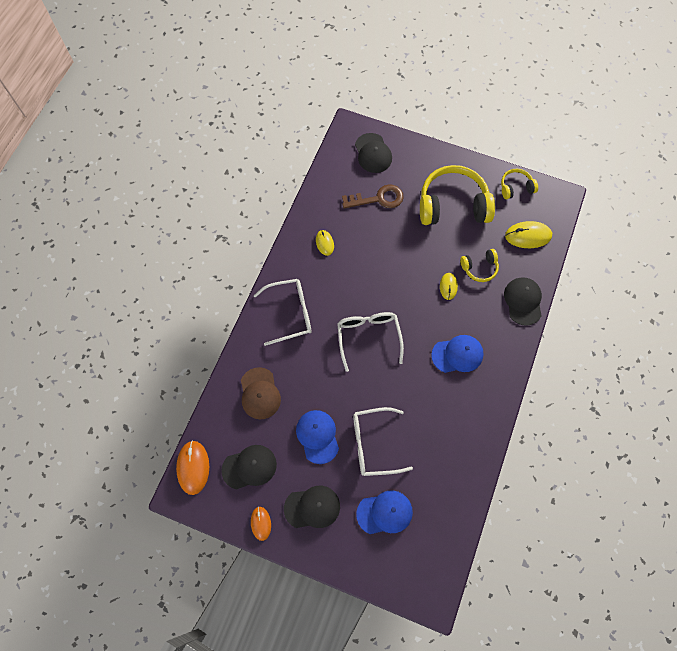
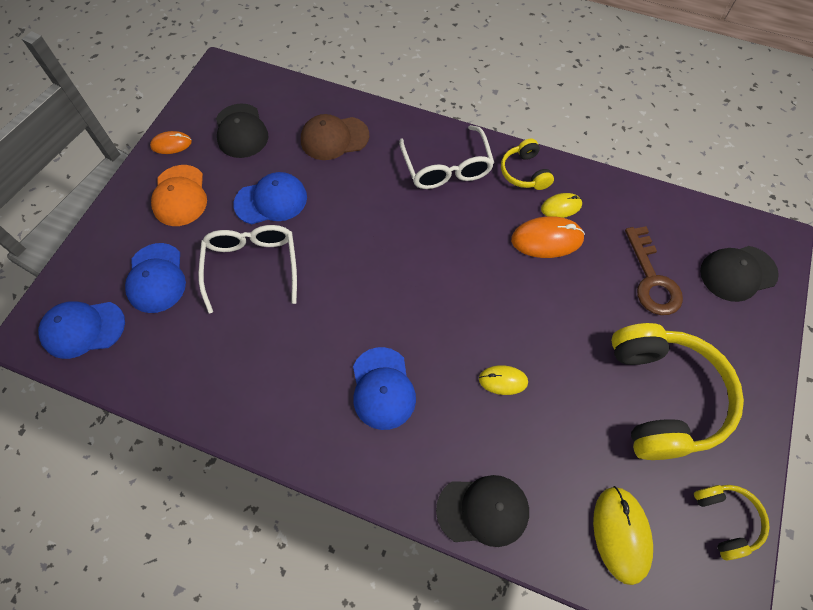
camera: 90 degrees right, 5 degrees down
(193, 467) = (248, 79): orange mouse -> orange mouse (547, 239)
(312, 507) = (180, 196): black cap -> orange cap
(368, 337) = (411, 262): white glasses -> none
(427, 559) = (83, 329): none -> blue cap
(479, 268) = (542, 435): yellow headphones -> yellow headphones (524, 172)

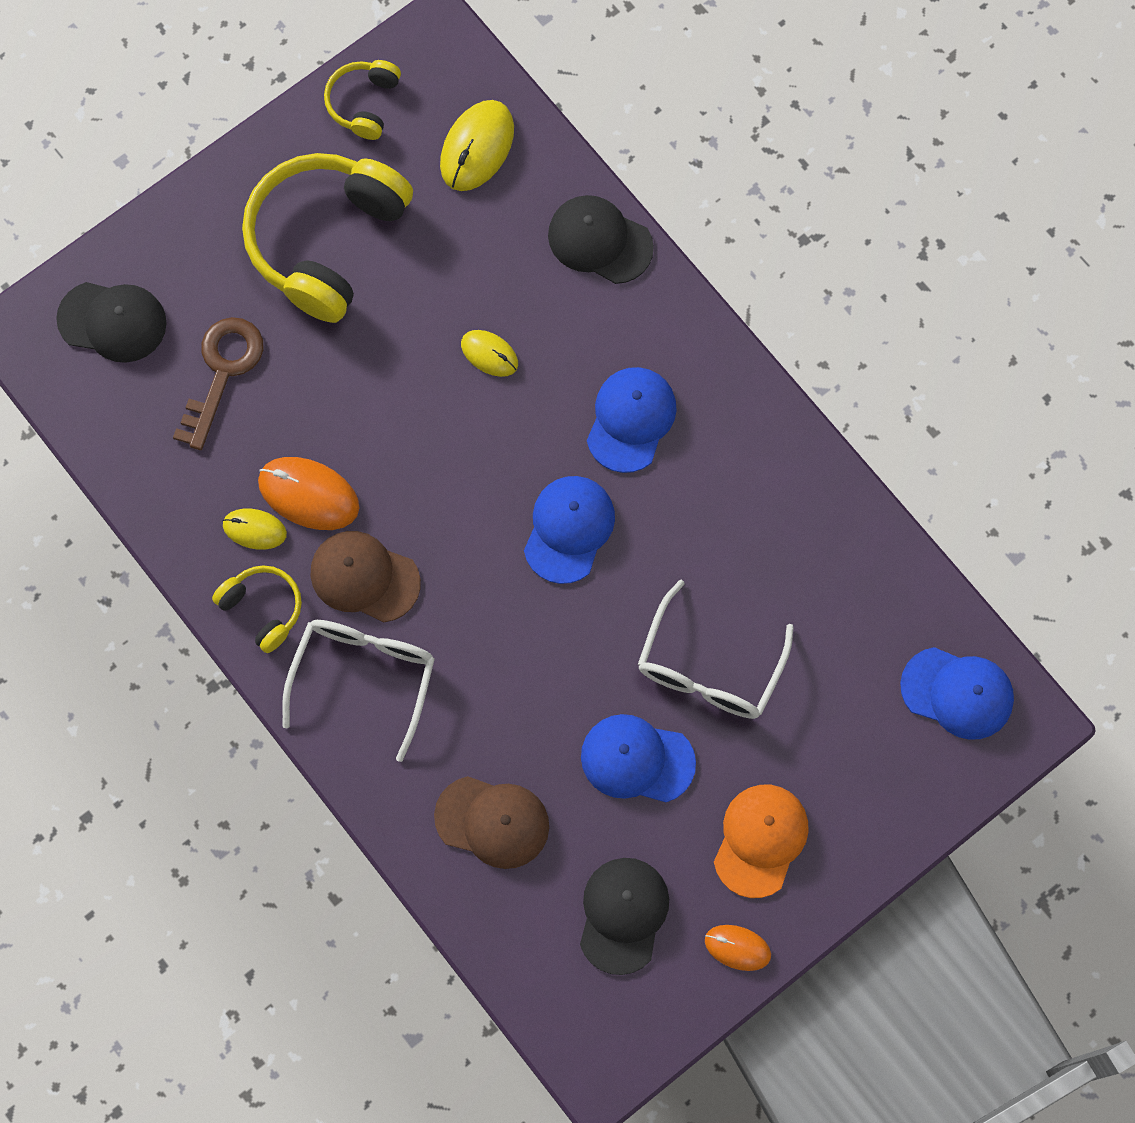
camera: 150 degrees left, 10 degrees up
(156, 278) = (841, 718): blue cap -> blue cap (569, 529)
(483, 214) = (364, 577): none -> brown cap
(524, 172) = (263, 609): yellow headphones -> yellow headphones turned 60 degrees counterclockwise

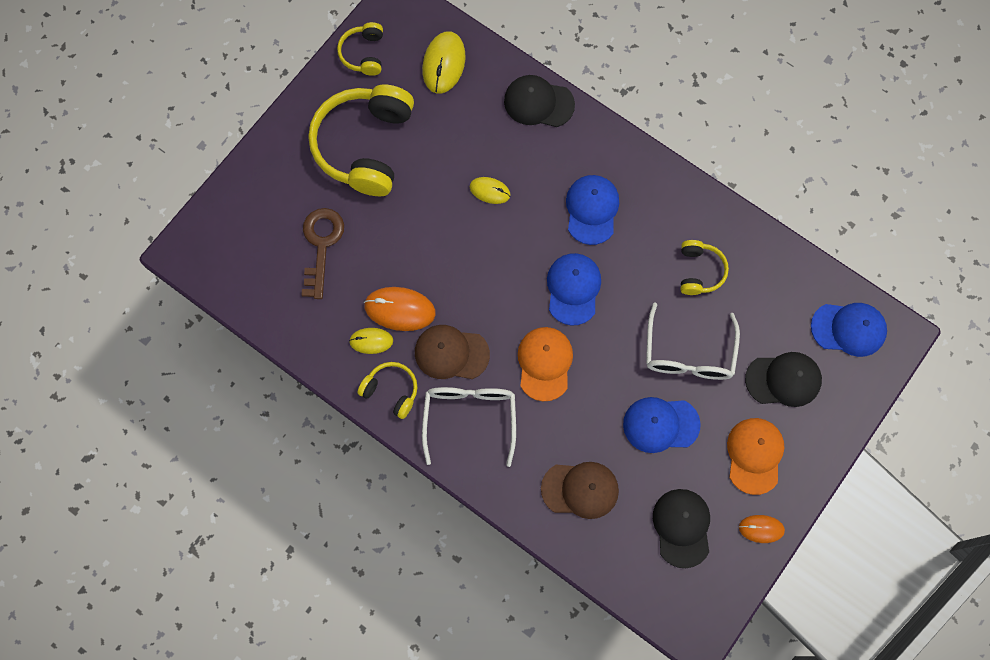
camera: 15 degrees left, 0 degrees up
(112, 321) = (240, 231): black cap -> black cap (783, 380)
(495, 627) = (544, 363): none -> orange cap
(762, 551) = (699, 271): none -> yellow headphones

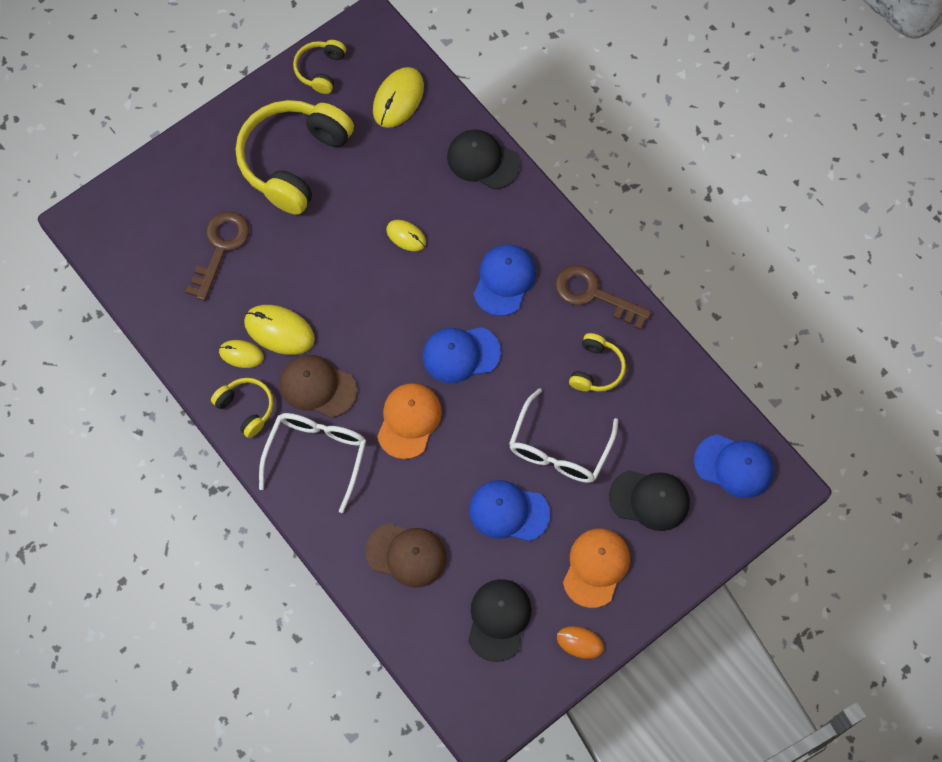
camera: 15 degrees right, 5 degrees down
(400, 309) = (279, 331): orange mouse -> yellow mouse
(573, 289) = (461, 354): blue cap -> blue cap turned 120 degrees counterclockwise
(676, 202) = (594, 294): none -> brown key

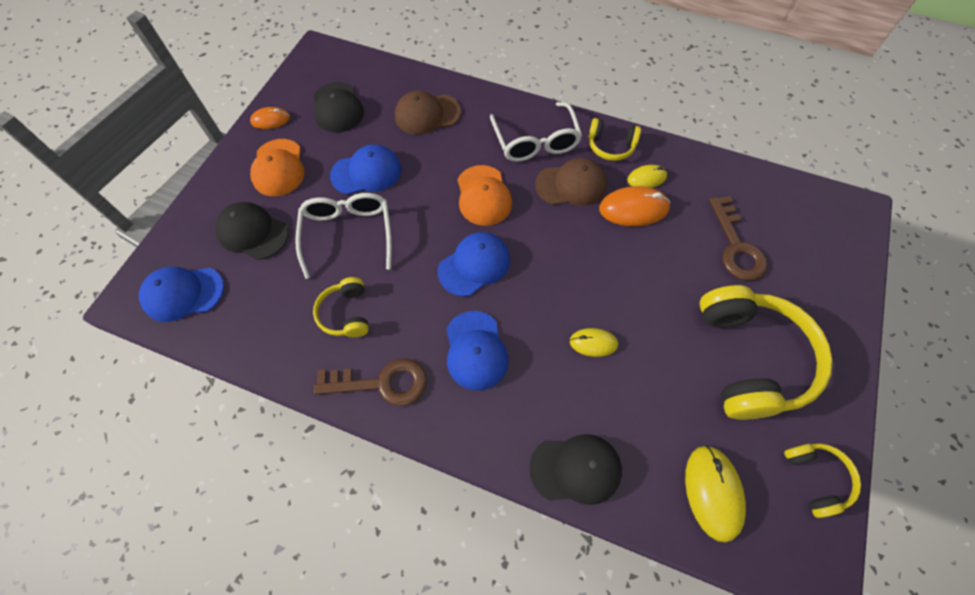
camera: 150 degrees right, 5 degrees down
(279, 331) = (633, 208): yellow mouse -> orange mouse
(649, 500) = (252, 232): black cap -> black cap turned 45 degrees clockwise

